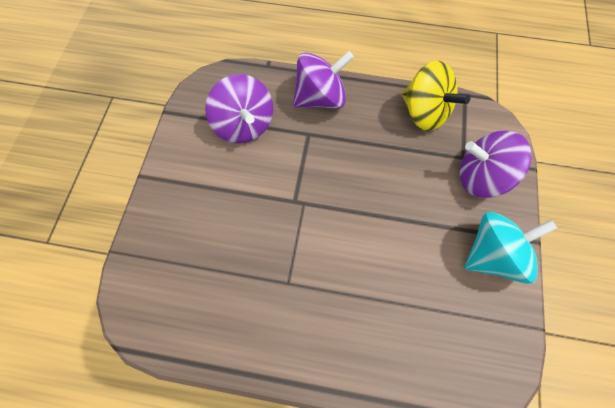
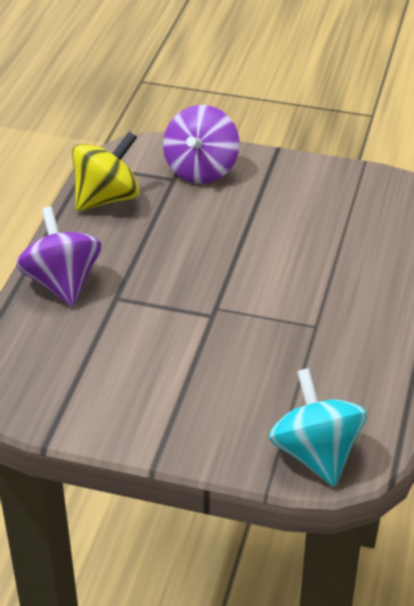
camera: 85 degrees left, 25 degrees down
(244, 125) = (89, 358): purple spinning top -> none
(493, 255) = (291, 176): turquoise spinning top -> turquoise spinning top (315, 454)

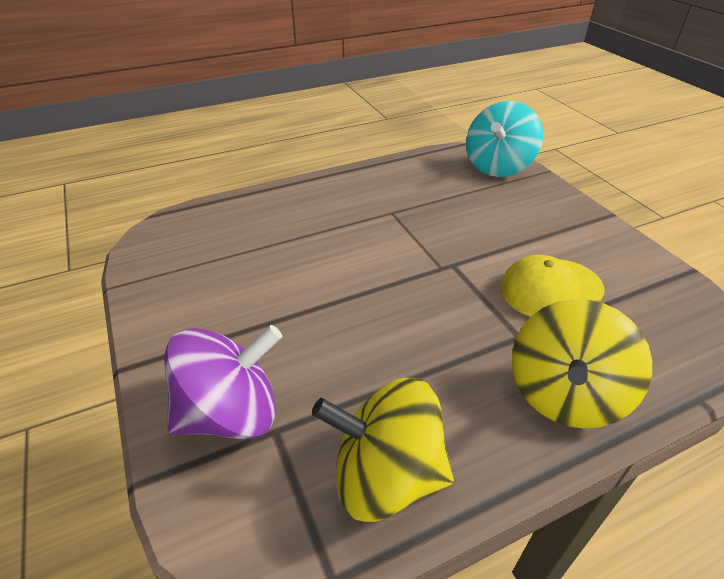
camera: 130 degrees left, 0 degrees up
(62, 283) = (564, 394): purple spinning top -> yellow spinning top
(130, 344) = (550, 289): none -> yellow cap

